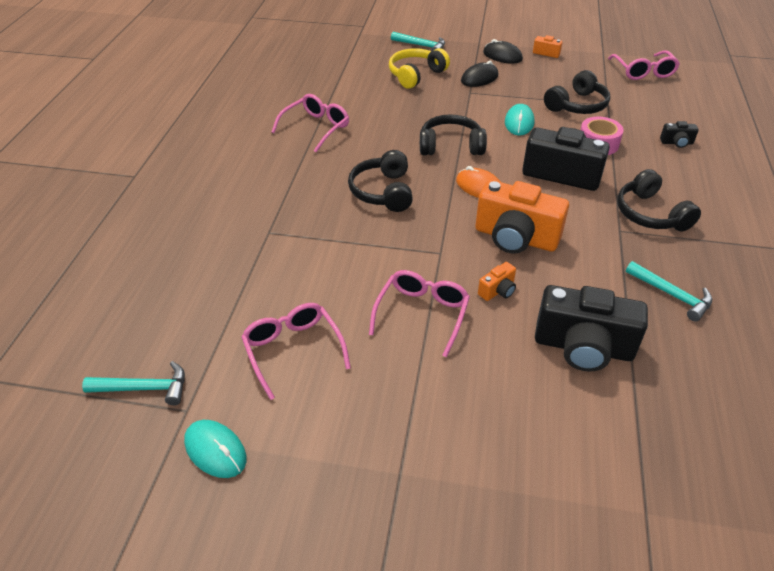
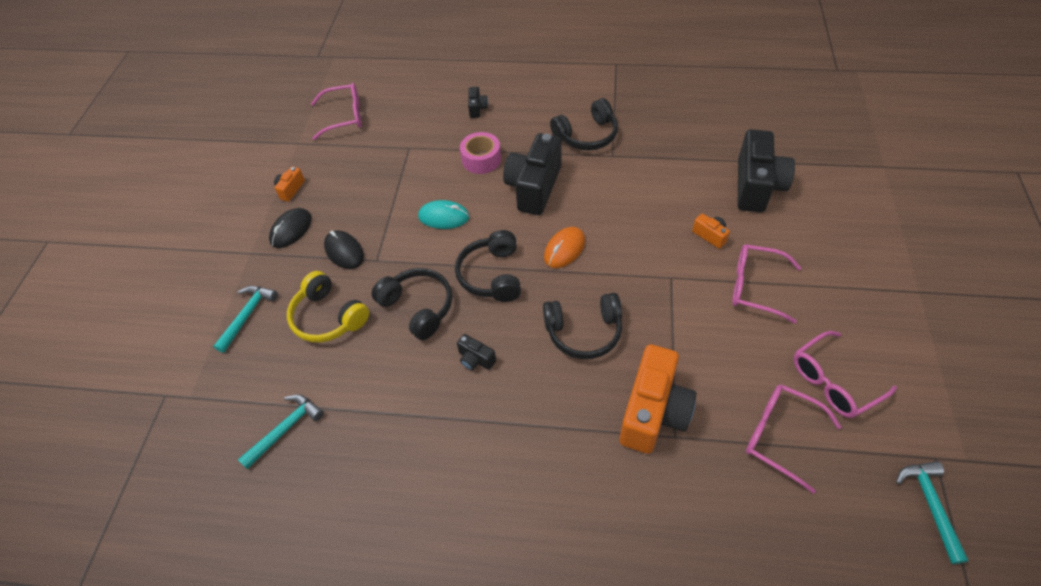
camera: 90 degrees left, 10 degrees up
(215, 450) = (963, 422): turquoise mouse -> none
(316, 128) = (457, 419): pink glasses -> pink glasses (780, 436)
(366, 136) = (475, 359): none -> black camera
(515, 238) = (637, 223): orange camera -> orange camera (653, 412)
(577, 105) = (410, 170): black headphones -> black headphones (418, 307)
(672, 295) = (684, 134): turquoise hammer -> turquoise hammer (285, 429)

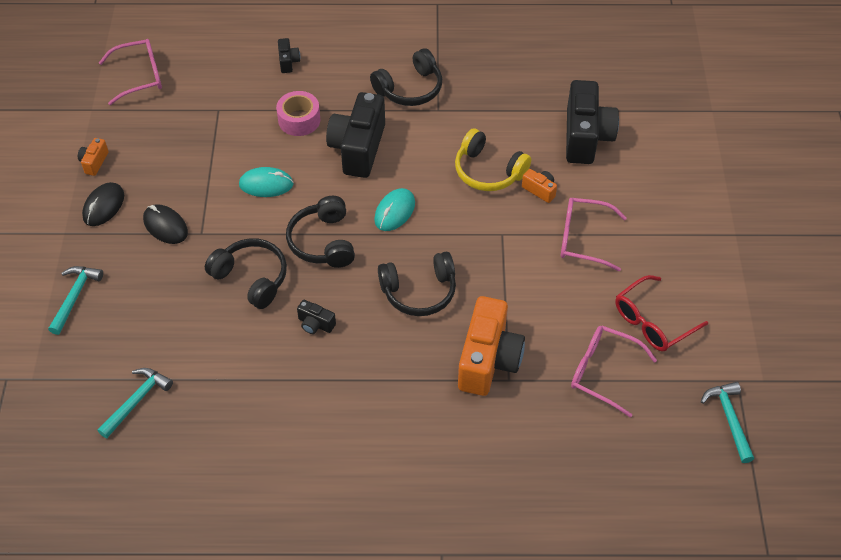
camera: 10 degrees left, 0 degrees up
(328, 317) = (160, 293): yellow headphones -> yellow headphones (488, 171)
(564, 249) = (394, 211): orange mouse -> turquoise mouse
(833, 382) = (652, 322): pink glasses -> red glasses

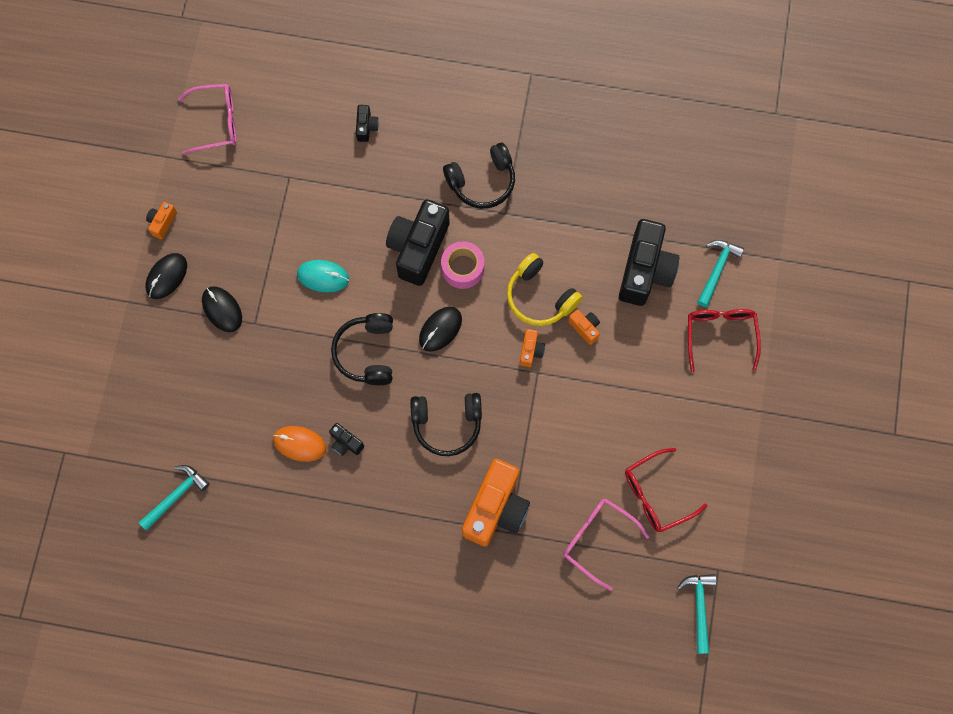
camera: 10 degrees right, 20 degrees up
(75, 296) = (131, 375): turquoise hammer -> turquoise hammer (717, 269)
(251, 278) = (294, 382): black headphones -> none
(266, 332) = (299, 444): none -> orange mouse
(299, 120) = (366, 203): pink tape -> pink tape (462, 268)
(394, 211) = (440, 329): turquoise mouse -> black mouse
(490, 216) = (531, 351): none -> orange camera
(583, 239) = (613, 391): pink glasses -> none
(674, 177) = (720, 335): none -> red glasses

